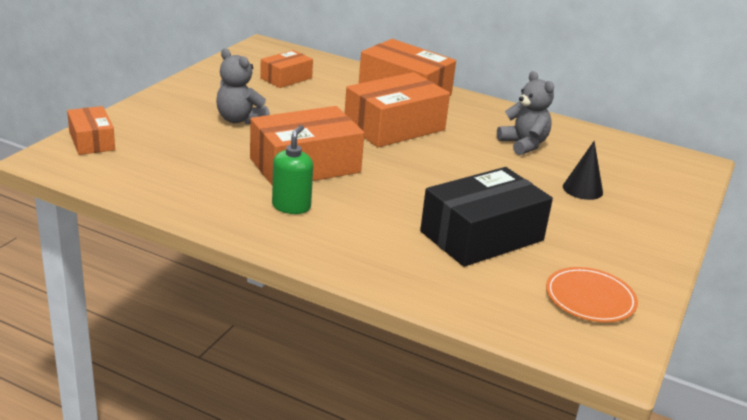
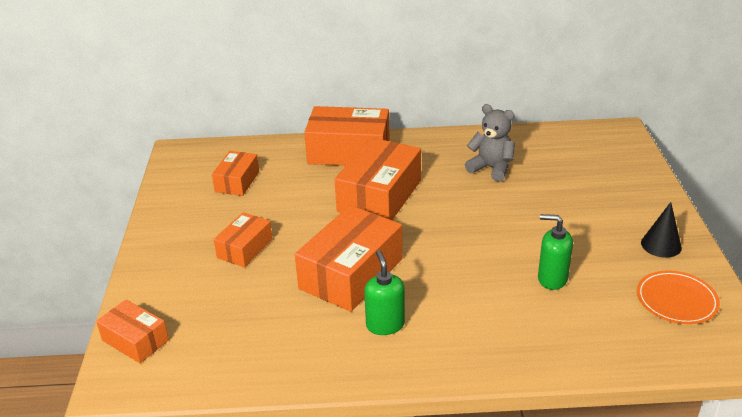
camera: 25 degrees left, 5 degrees up
(239, 119) = (245, 248): grey teddy bear -> orange box
(482, 236) = (552, 279): black box -> green soap dispenser
(582, 189) = (573, 194): black cone -> black cone (661, 245)

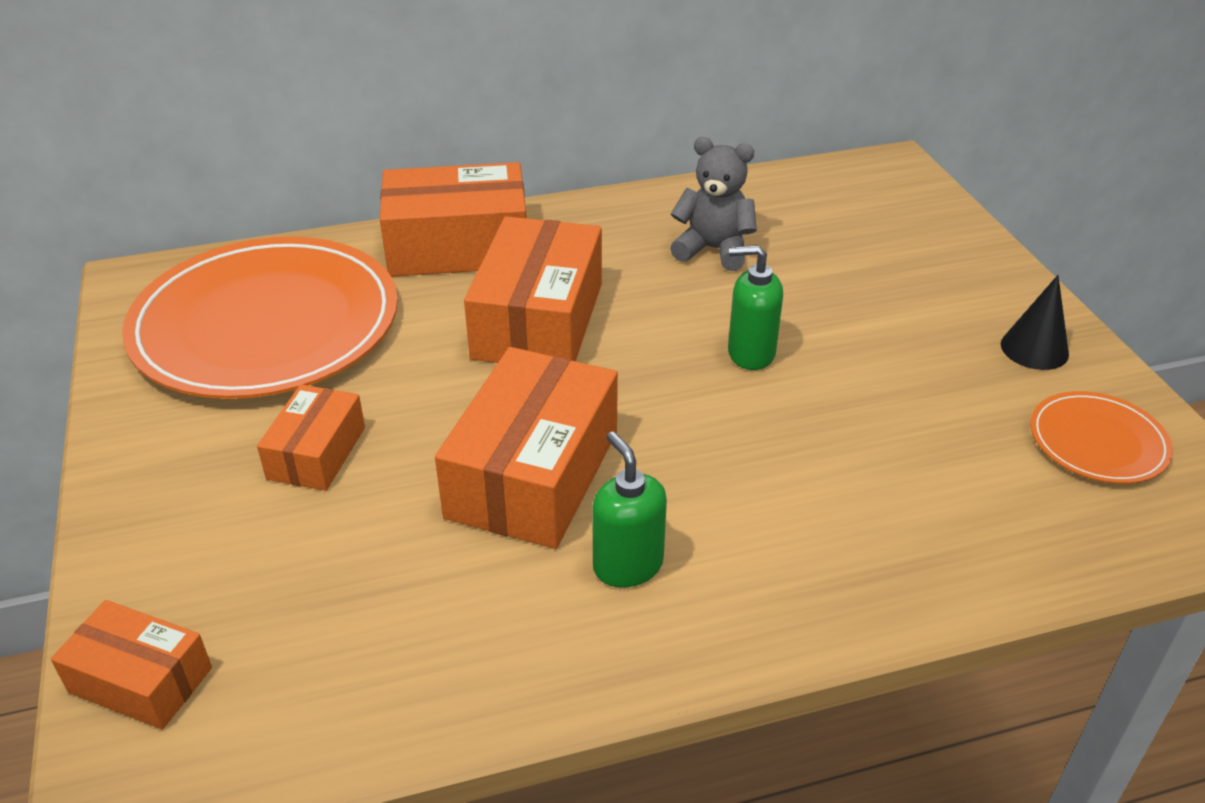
camera: 15 degrees left, 5 degrees up
(237, 181) = (266, 324): orange box -> orange plate
(552, 279) = (885, 433): green soap dispenser -> green soap dispenser (750, 353)

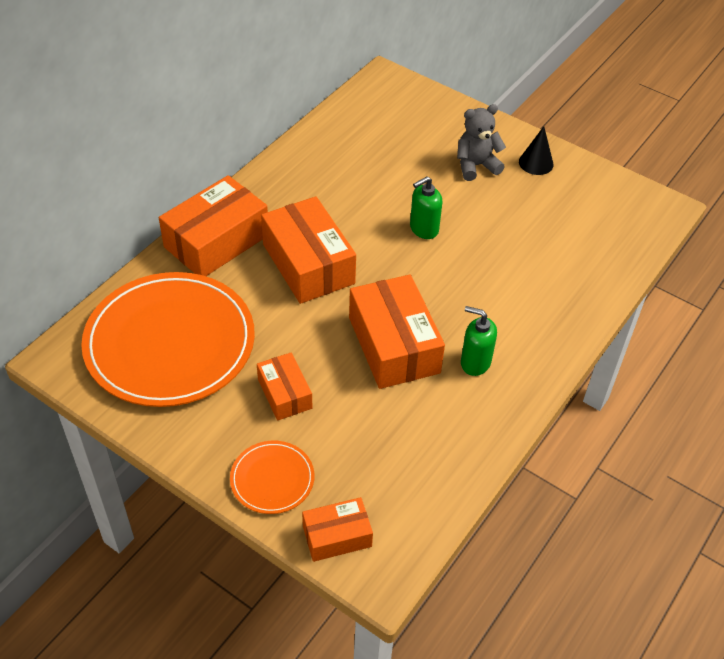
camera: 40 degrees left, 10 degrees up
(713, 250) = (349, 176): grey teddy bear -> grey teddy bear (476, 166)
(1097, 442) = (595, 199): orange plate -> orange plate (272, 479)

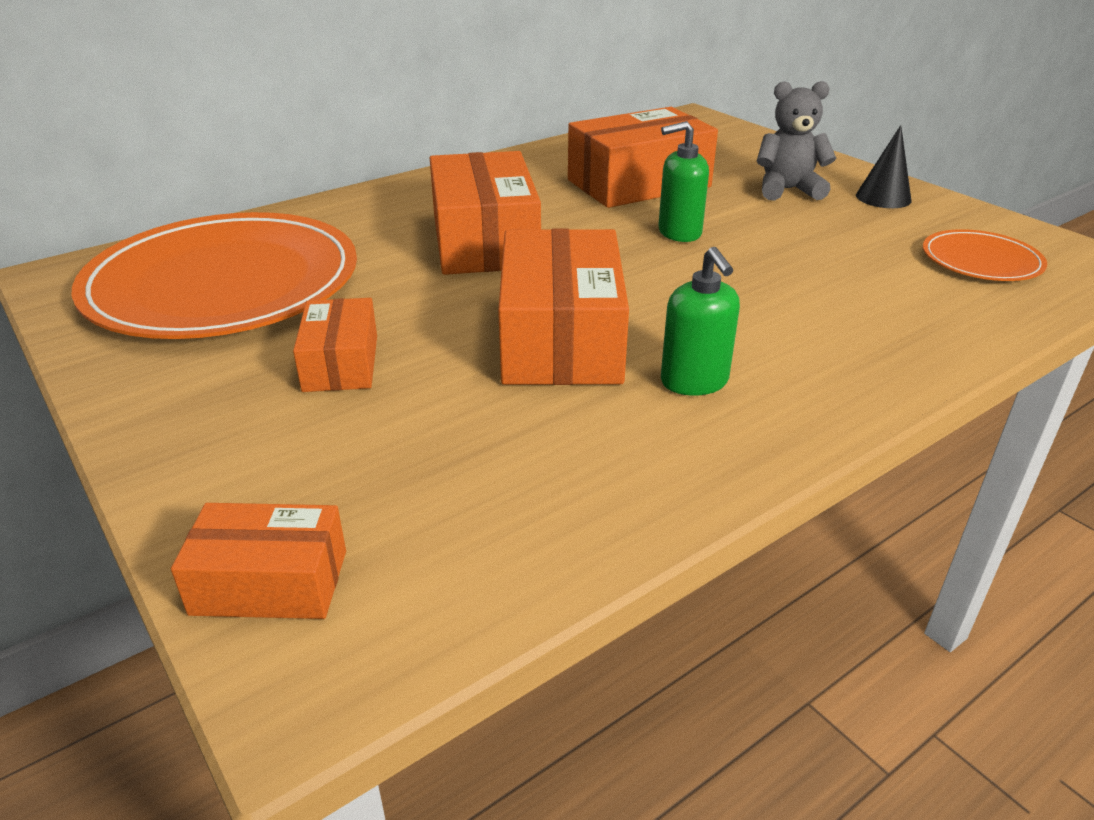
camera: 20 degrees right, 15 degrees down
(216, 241) = (375, 207): orange box -> orange box (639, 183)
(272, 479) = (226, 466): orange plate -> orange plate (981, 260)
(475, 362) = (694, 382): green soap dispenser -> green soap dispenser turned 150 degrees counterclockwise

